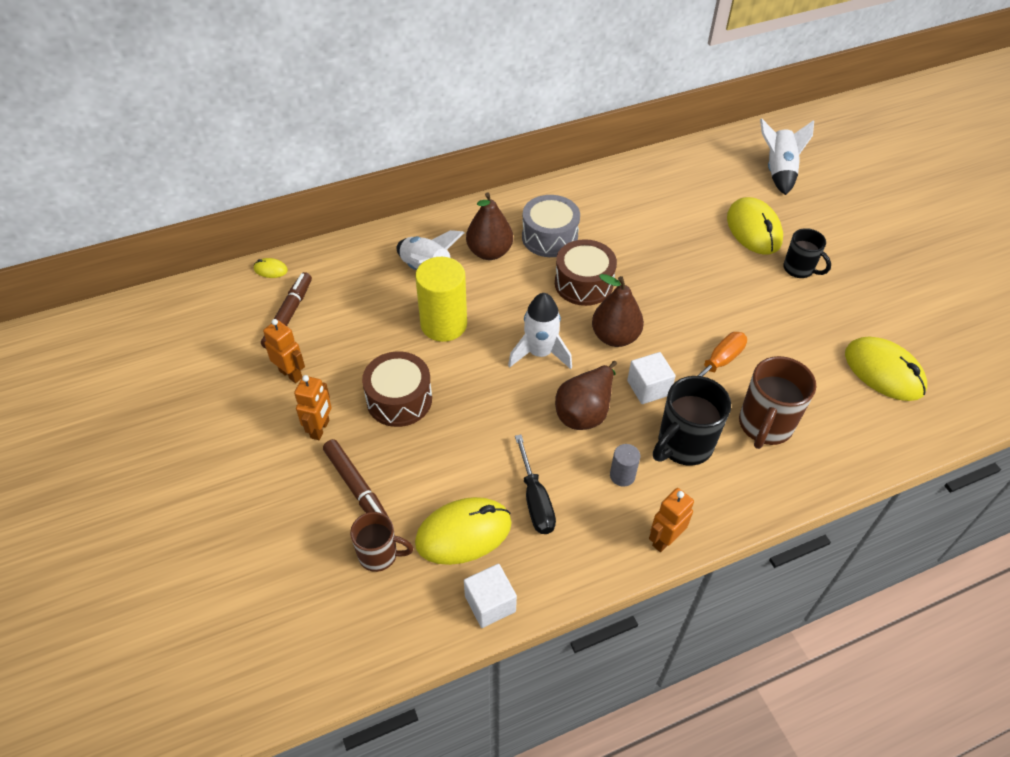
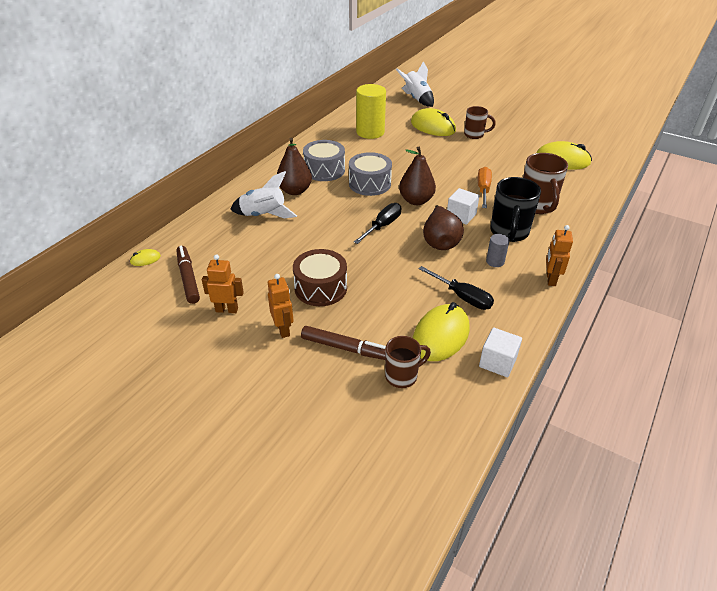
camera: 35 degrees left, 10 degrees down
(443, 324) = (306, 237): yellow cylinder -> yellow cylinder (370, 132)
(540, 353) = (382, 226): white rocket -> black screwdriver
(583, 283) = (370, 184): brown drum -> grey drum
(799, 269) = (474, 135): black mug -> brown mug

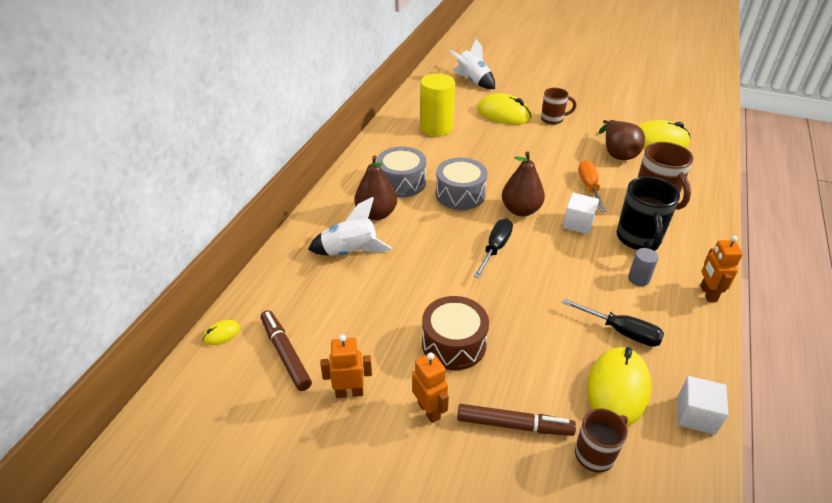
camera: 10 degrees left, 0 degrees up
(440, 242) = (568, 261): brown pear -> brown pear (617, 153)

